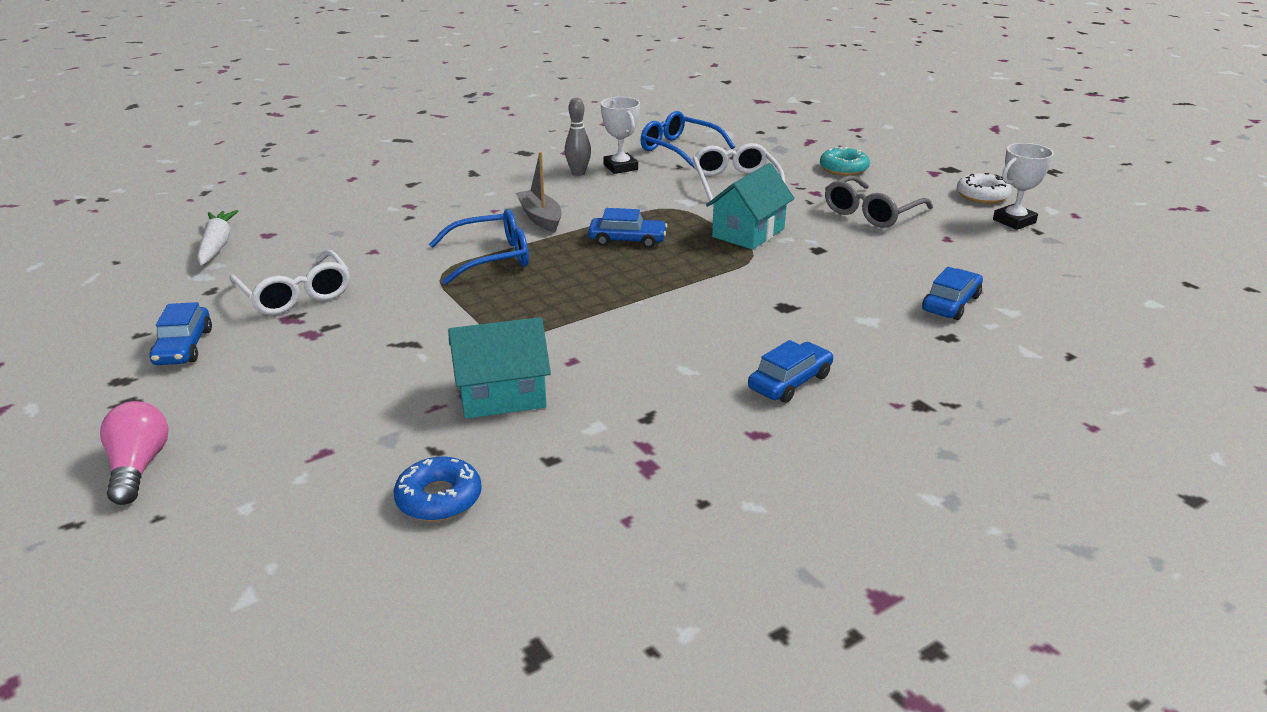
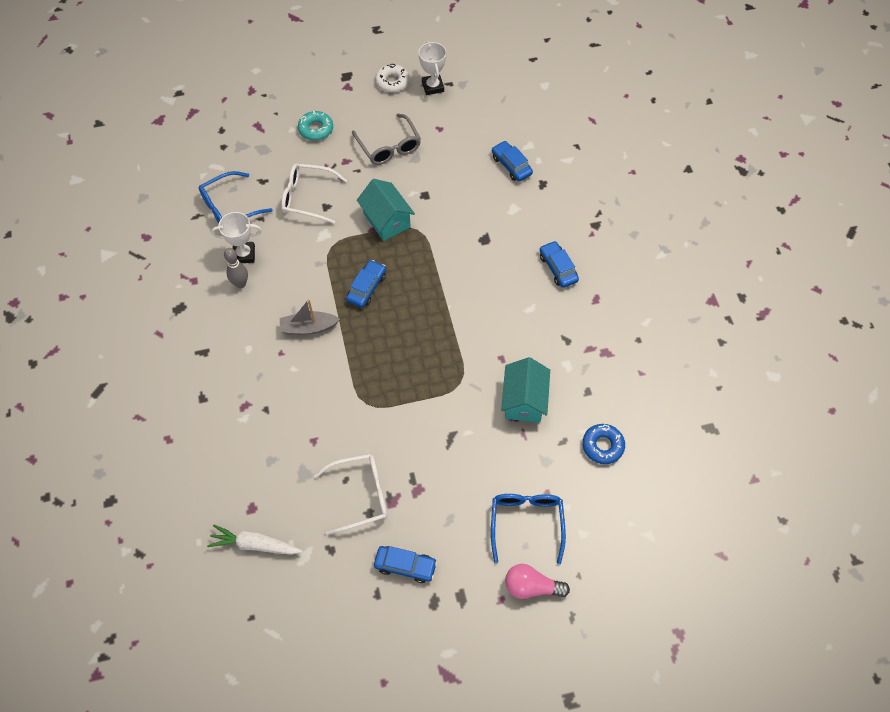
camera: 70 degrees left, 30 degrees up
(490, 258) = (357, 371): blue glasses -> blue glasses (526, 523)

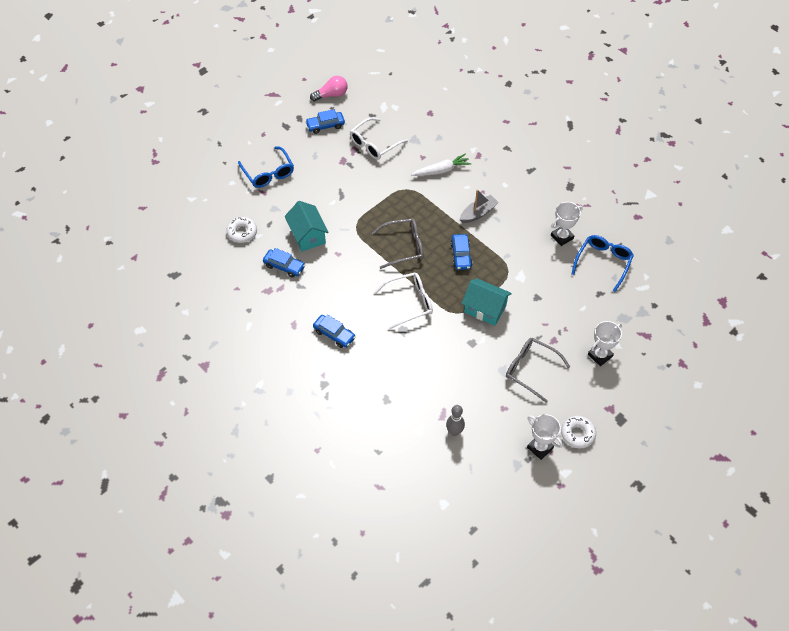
camera: 150 degrees right, 5 degrees down
(240, 284) = (546, 218): grey bowling pin -> grey bowling pin (454, 432)
(255, 544) = (414, 100): white carrot -> white carrot (441, 170)
(308, 197) = (556, 297): white glasses -> white glasses (409, 303)
(316, 129) = (600, 355): turquoise donut -> white trophy
(422, 329) = (403, 247): none -> grey glasses
(511, 165) = (422, 403): blue car -> blue car (284, 266)
(531, 587) = (249, 146): pink light bulb -> pink light bulb (331, 95)
(602, 446) = (242, 232): blue donut -> white donut

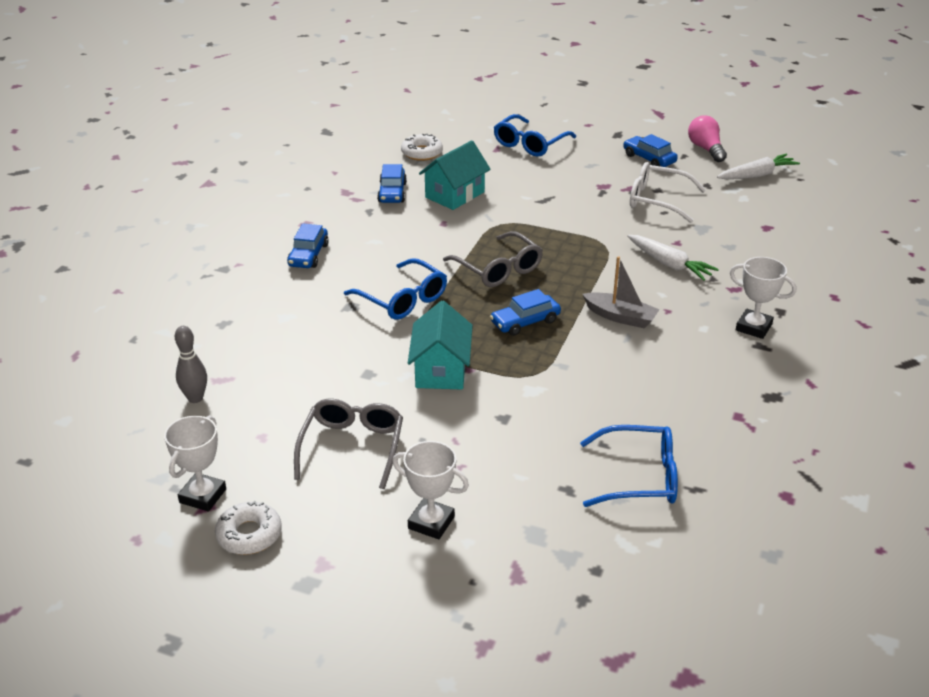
camera: 65 degrees right, 20 degrees down
(331, 95) = (706, 149): pink light bulb -> pink light bulb turned 150 degrees counterclockwise
(375, 89) = (757, 175): none -> white carrot
(409, 303) = (402, 299): white glasses -> blue glasses
(562, 237) = (653, 414): white trophy -> white trophy (753, 327)

